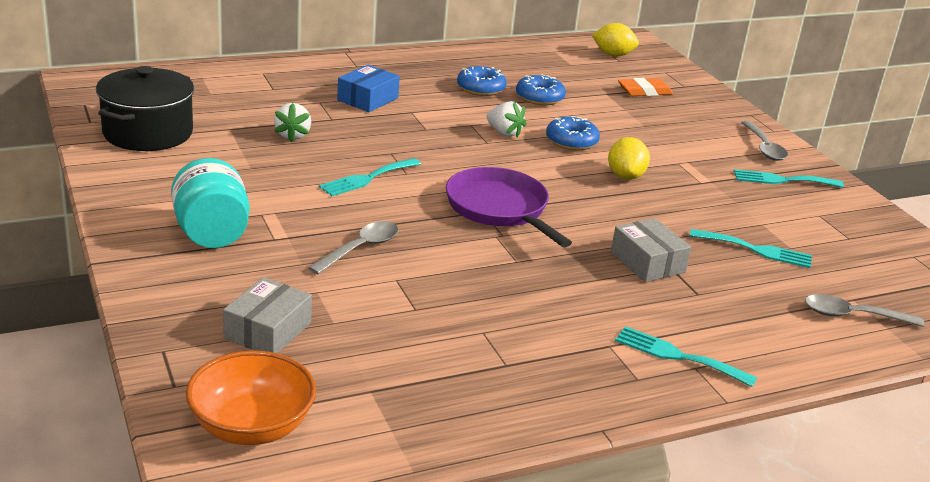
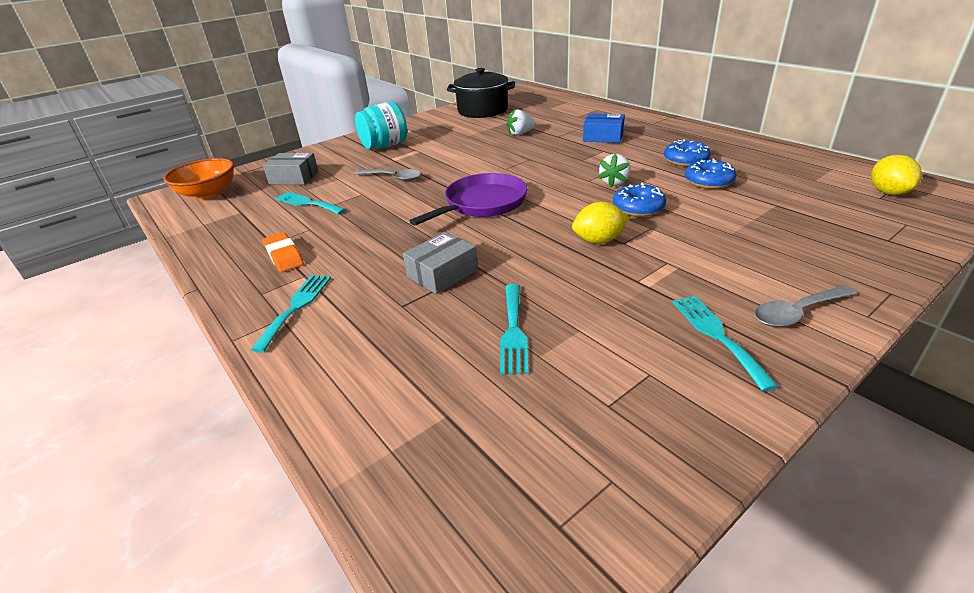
camera: 80 degrees right, 5 degrees up
(367, 178) = (485, 161): turquoise fork -> turquoise fork (307, 203)
(644, 91) = (822, 221): orange eraser -> orange eraser (284, 256)
(853, 316) = (406, 417): grey spoon -> none

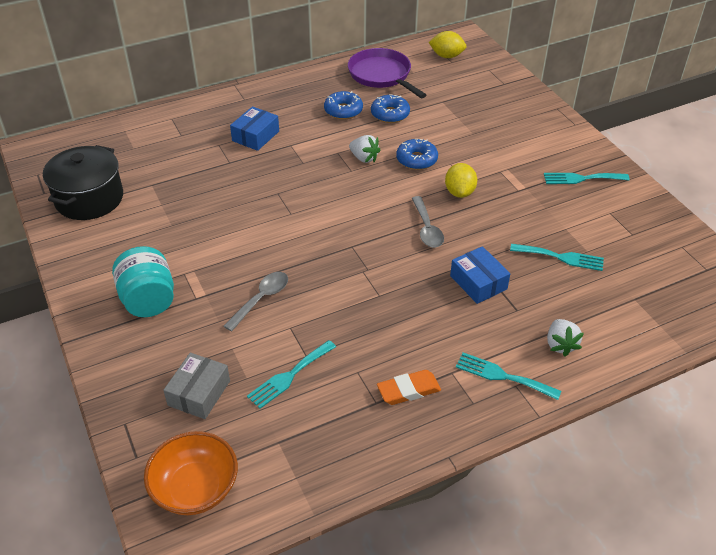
camera: 80 degrees left, 10 degrees up
(442, 273) = (478, 282): grey box -> blue box
(482, 204) = (364, 242): purple pan -> purple pan (381, 75)
(520, 133) = (200, 185): white strawberry -> white strawberry (560, 345)
(797, 312) = (567, 144): grey spoon -> grey spoon (427, 228)

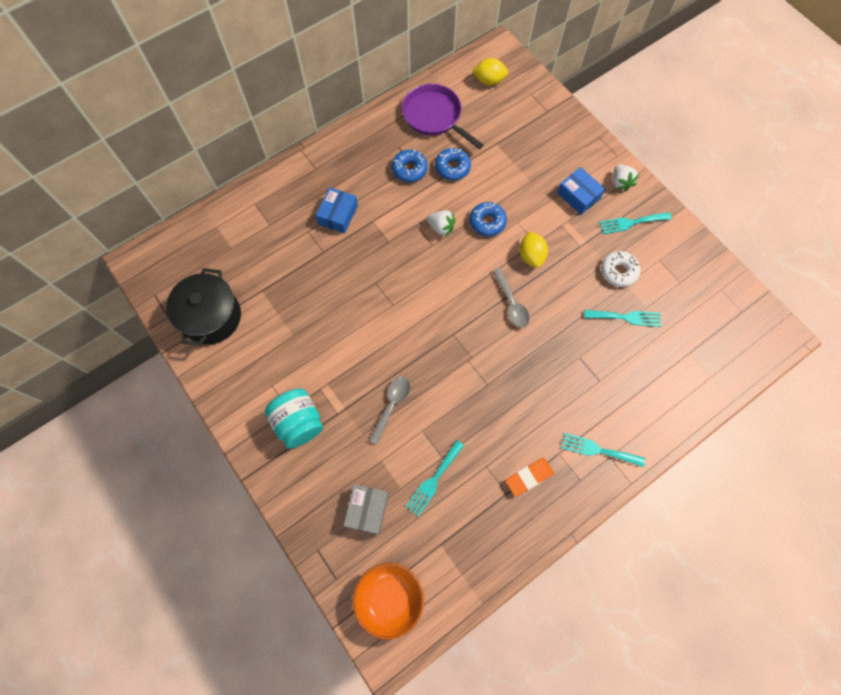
camera: 10 degrees left, 25 degrees up
(478, 282) = (564, 356): blue box -> blue box (578, 195)
(559, 217) = (618, 271): none -> white donut
(560, 345) = (637, 411): white strawberry -> white strawberry (620, 183)

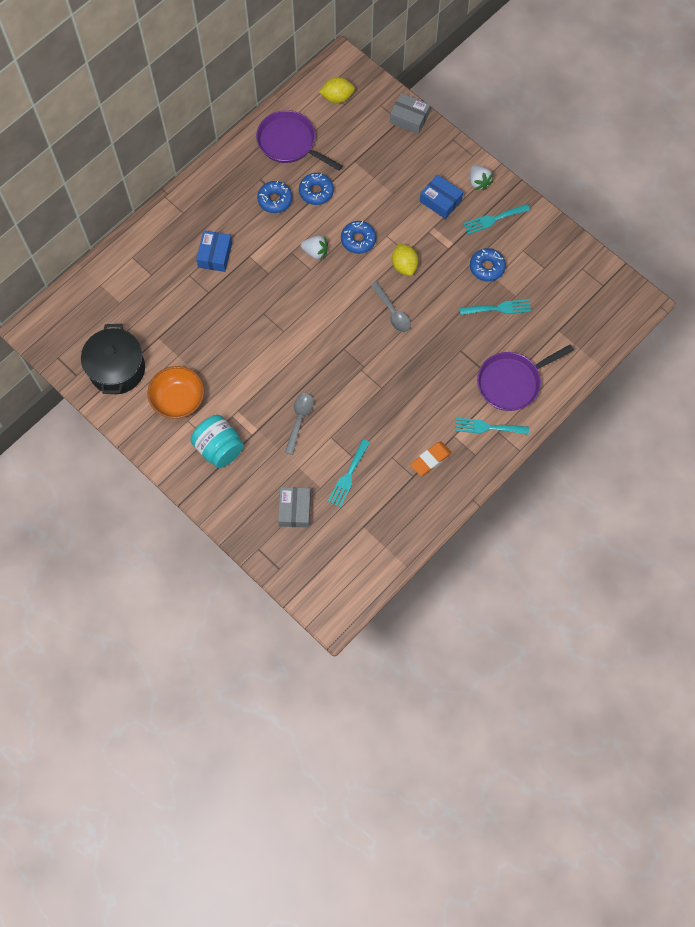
camera: 10 degrees left, 0 degrees up
(389, 598) = (327, 575): orange bowl -> orange bowl (178, 400)
(557, 110) = (409, 118): none -> grey box
(618, 271) = (487, 267): white donut -> blue donut
(631, 402) = (512, 382): none -> purple pan

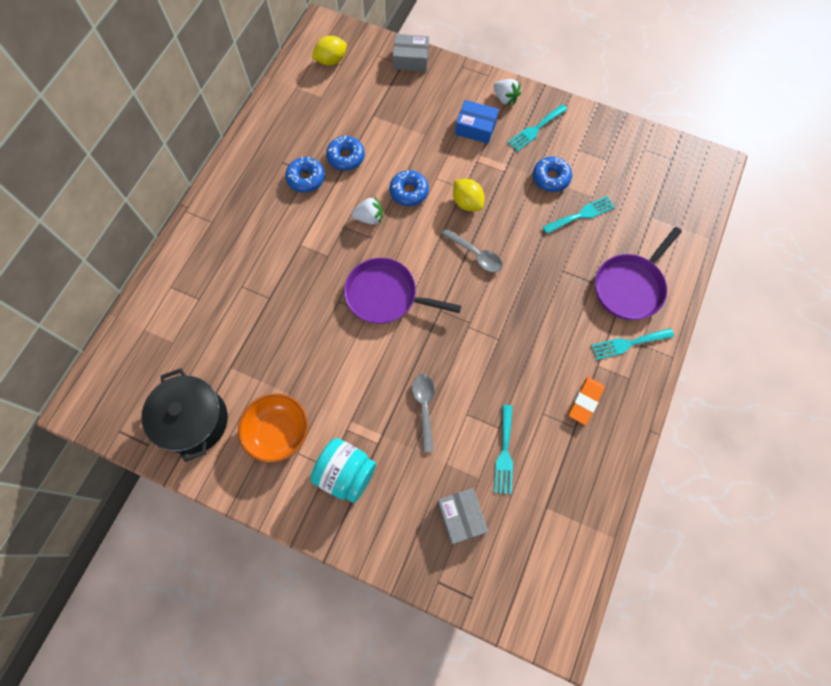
camera: 20 degrees left, 0 degrees up
(215, 255) = (262, 255): blue box -> none
(289, 143) = (299, 117): purple pan -> purple pan (385, 295)

